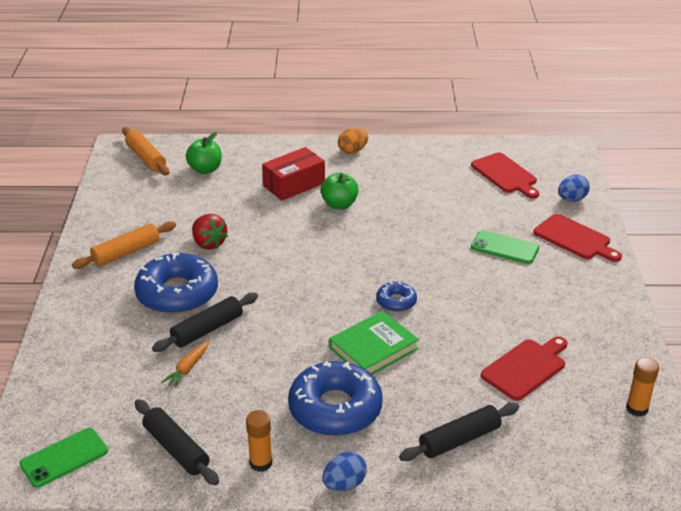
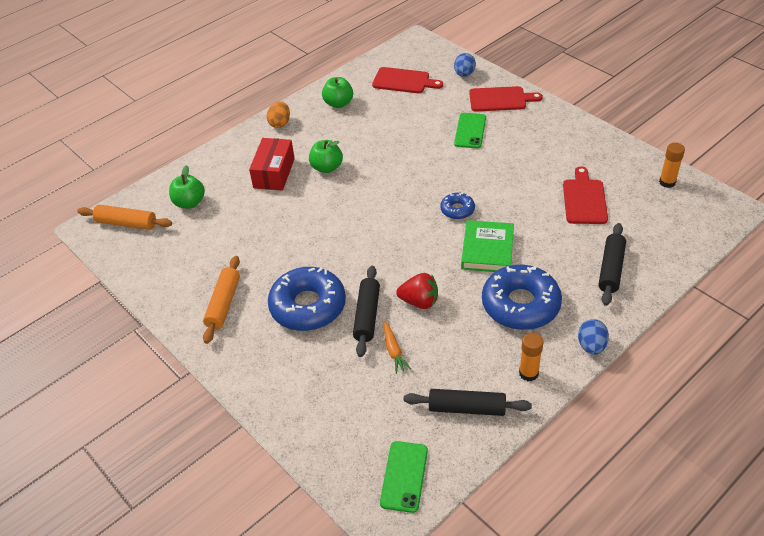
camera: 40 degrees left, 10 degrees up
(209, 243) = (276, 255): red strawberry -> red strawberry (419, 302)
(422, 162) = (338, 103): none -> green apple
(504, 247) = (470, 131): green phone -> green phone turned 60 degrees counterclockwise

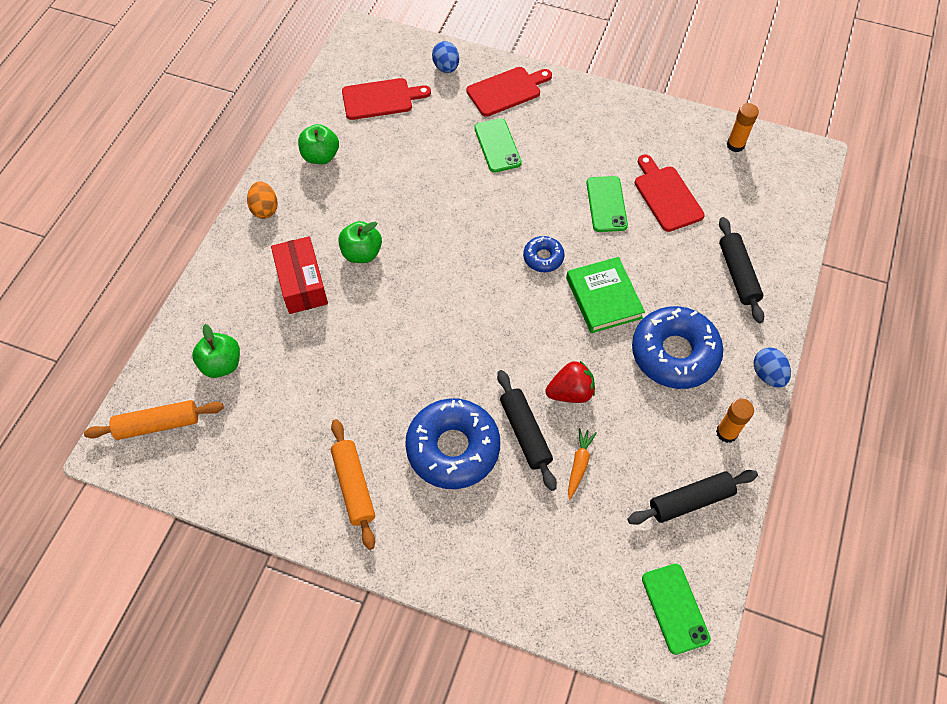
camera: 30 degrees left, 15 degrees up
(394, 351) = (579, 465): orange carrot -> orange carrot turned 120 degrees counterclockwise
(531, 190) = (606, 204): none -> green phone

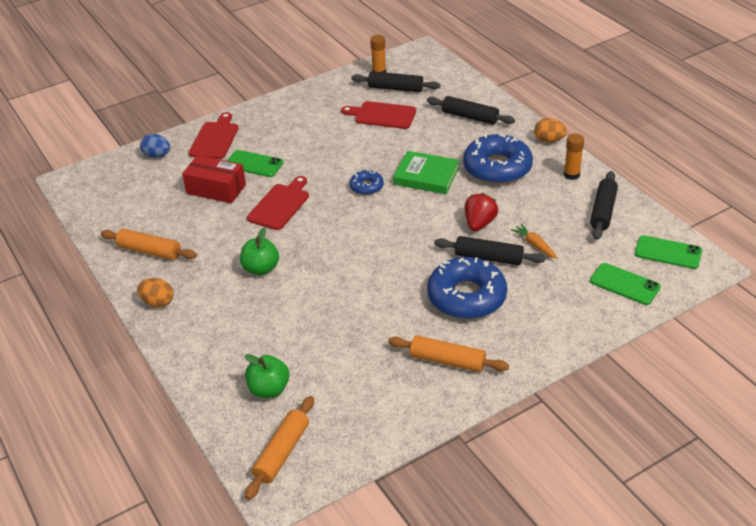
camera: 50 degrees left, 20 degrees down
(302, 283) = (249, 312): red box -> red box (216, 189)
(321, 156) = (149, 251): green apple -> orange rolling pin
(380, 99) = (140, 198): red cutting board -> red cutting board (280, 205)
(606, 204) = (358, 141): green phone -> green phone (624, 284)
(722, 177) = (395, 88): none -> black rolling pin
(767, 374) = (549, 140): blue egg -> orange egg

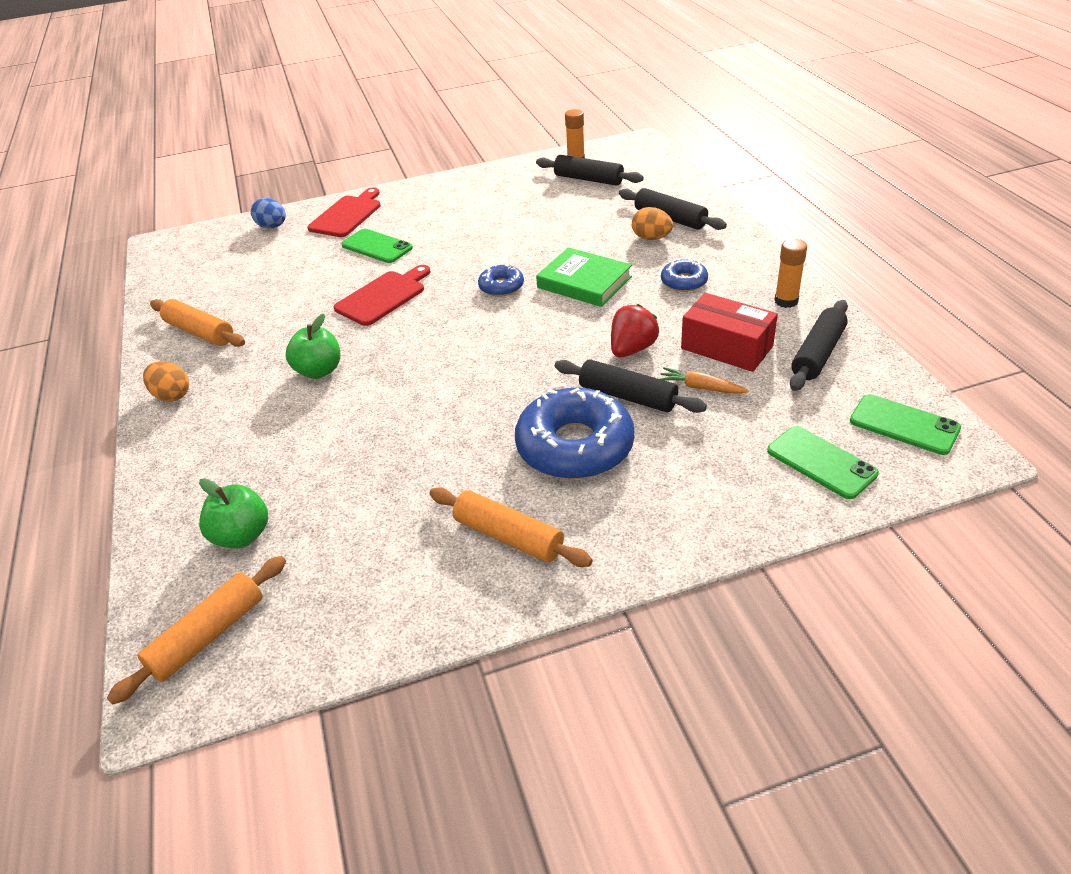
camera: 15 degrees right, 0 degrees up
(216, 189) = (317, 270): red box -> red box (726, 347)
(382, 115) = (559, 207): red cutting board -> none
(497, 168) = (684, 282): blue donut -> blue donut, size x0.49
(535, 245) = (701, 388): orange carrot -> orange carrot turned 45 degrees counterclockwise
(549, 140) = (768, 255): orange egg -> orange egg (651, 238)

